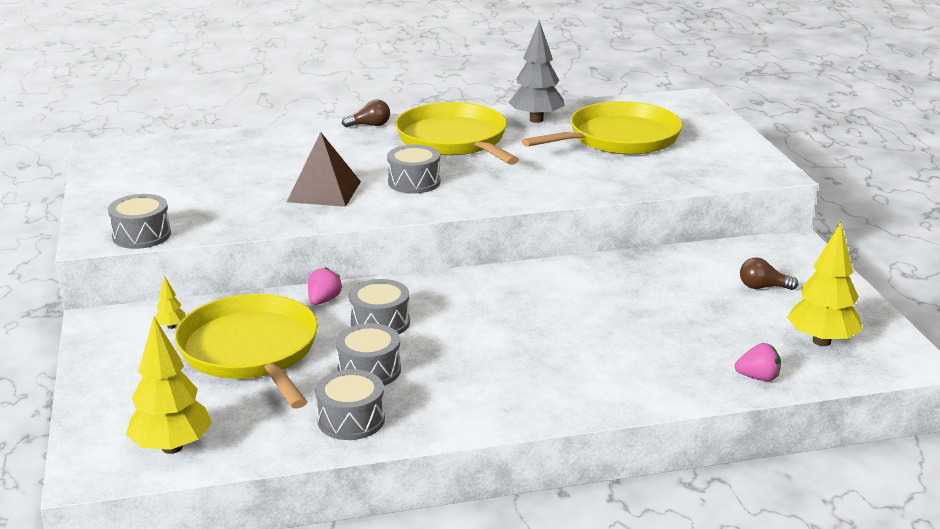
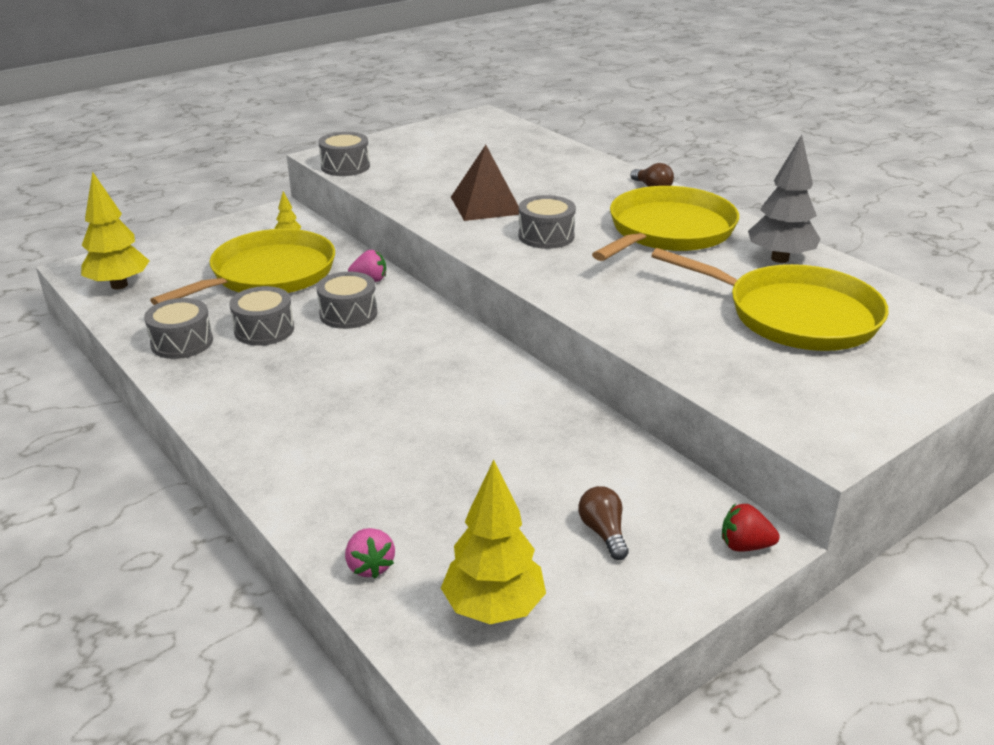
camera: 65 degrees right, 5 degrees up
(797, 248) = (744, 545): none -> red strawberry

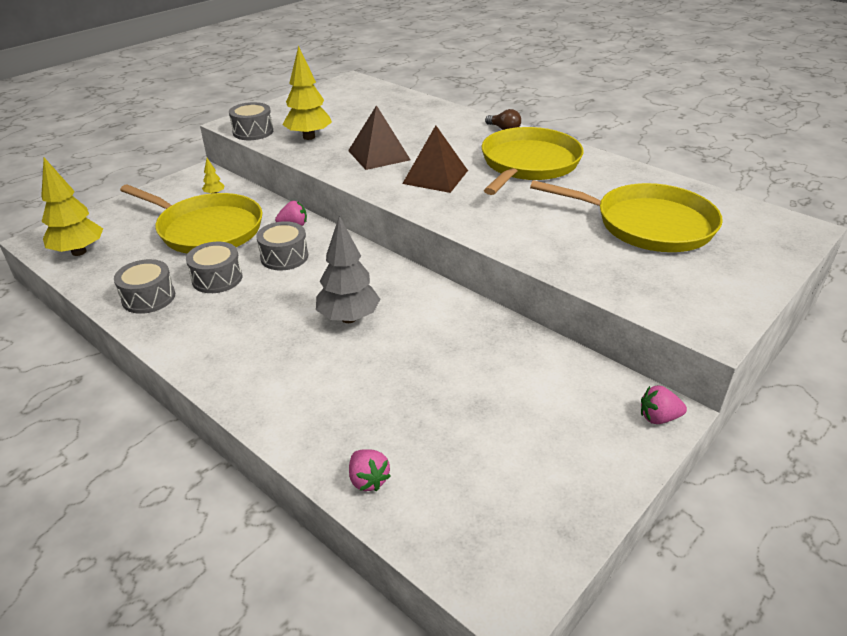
camera: 10 degrees left, 5 degrees up
(268, 274) = (207, 229): yellow pan -> yellow pan turned 90 degrees clockwise
(493, 608) = (481, 502): yellow tree -> yellow tree (309, 137)
(546, 236) = (435, 177): grey drum -> brown pyramid
(603, 532) = (547, 422): brown light bulb -> none
(744, 545) = (658, 418): red strawberry -> pink strawberry
(780, 259) = (620, 179): grey tree -> grey tree (349, 318)

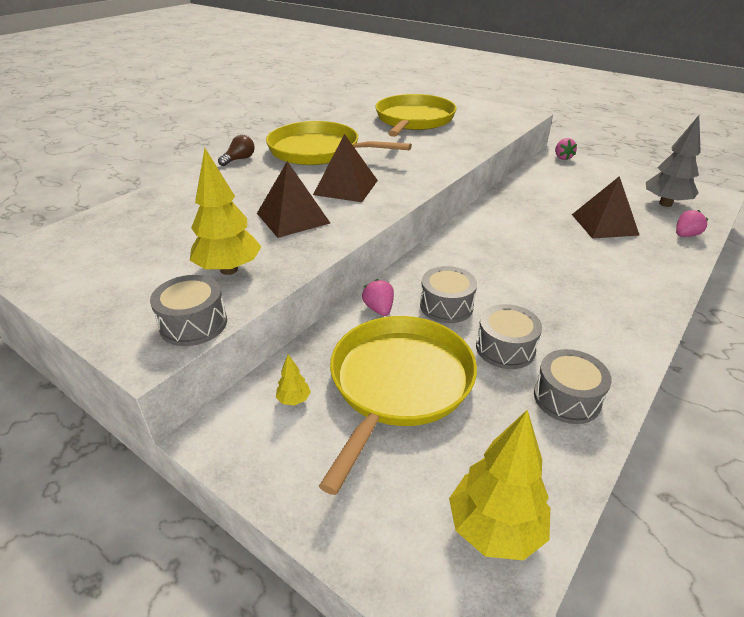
camera: 95 degrees left, 0 degrees up
(349, 318) = (530, 257): grey tree -> grey tree (665, 204)
(412, 400) = (604, 224): none -> brown pyramid

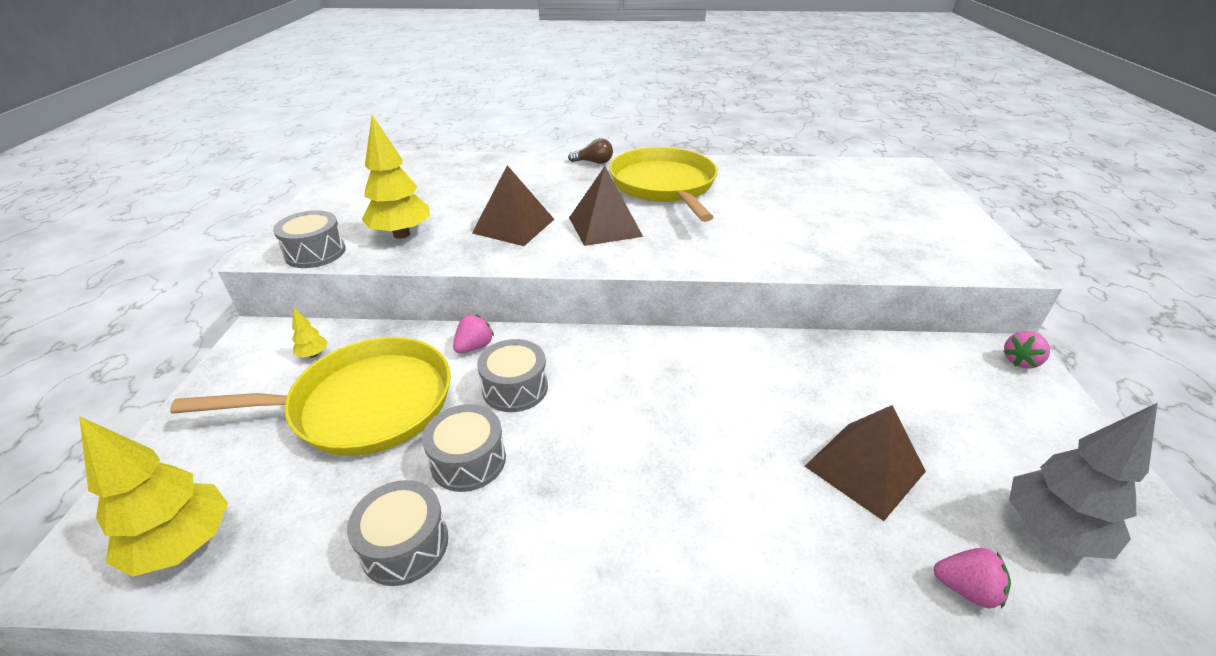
camera: 55 degrees right, 0 degrees up
(413, 120) = (830, 202): yellow pan -> none

